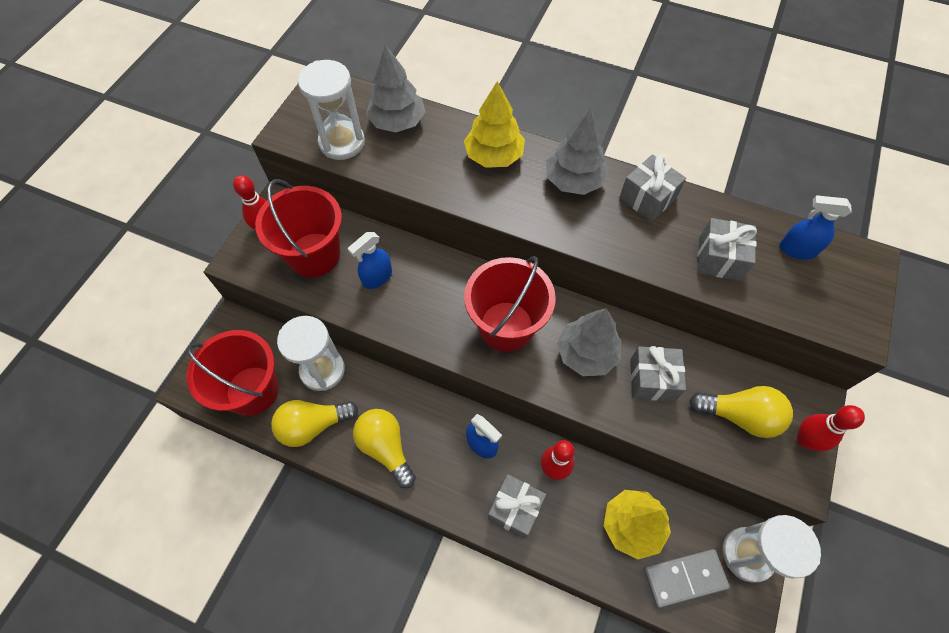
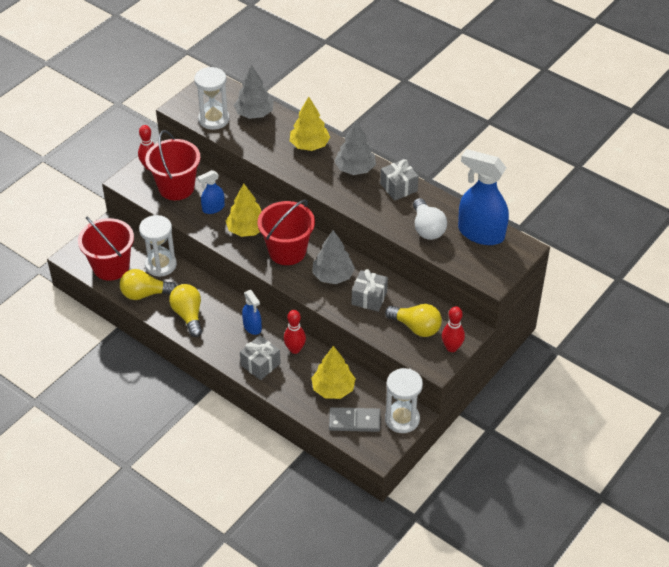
camera: 15 degrees right, 15 degrees down
(436, 302) = (247, 229): none -> yellow tree
(719, 259) = (427, 228): grey gift -> white light bulb
(797, 249) = (480, 233): blue spray bottle -> blue spray bottle, size x1.96

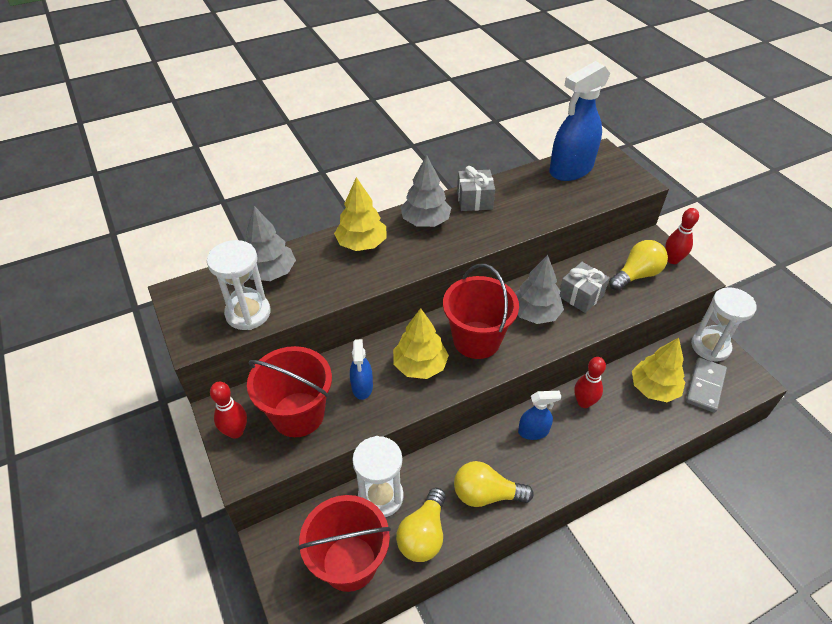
camera: 65 degrees left, 0 degrees up
(260, 364) = (596, 444): grey gift -> none
(427, 228) = (546, 200): white light bulb -> none

